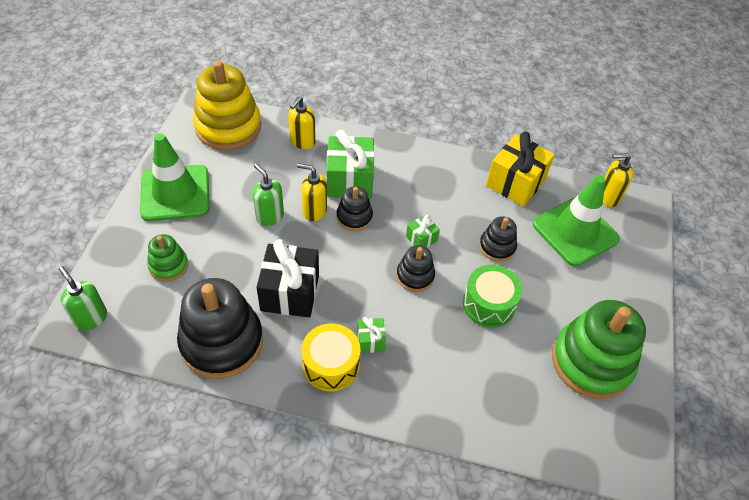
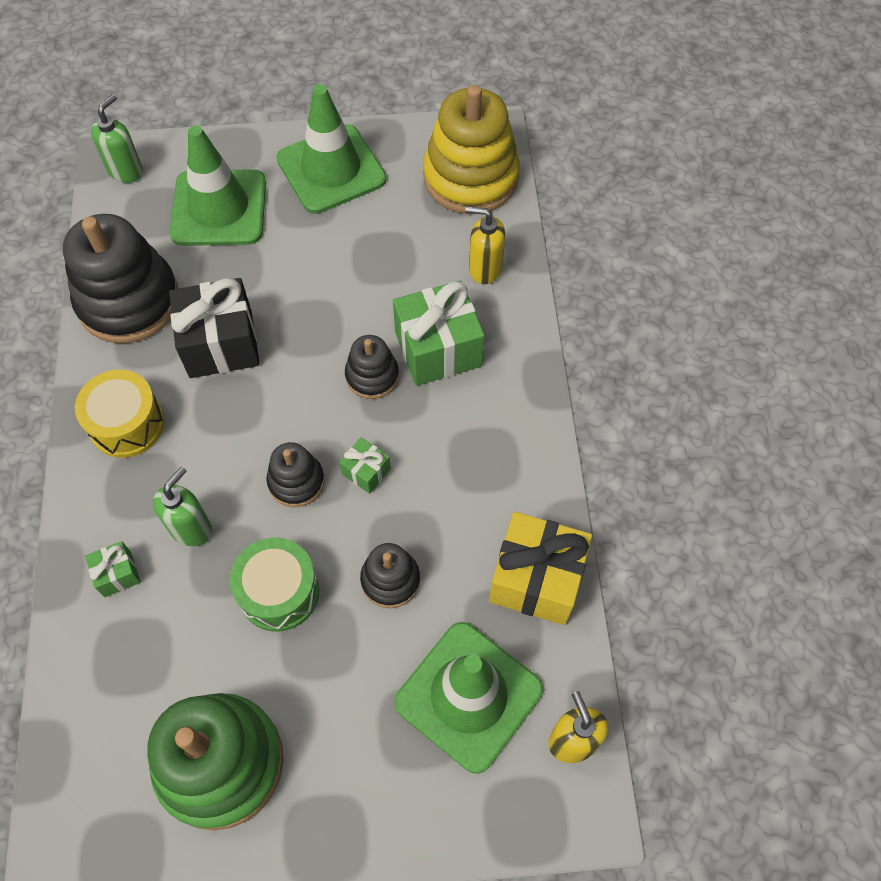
camera: 75 degrees right, 10 degrees up
(168, 266) = (219, 208): green stacking toy -> green traffic cone
(269, 216) = (334, 279): green soap dispenser -> green soap dispenser (191, 528)
(314, 211) = (363, 325): yellow soap dispenser -> none
(370, 340) = (175, 457): green gift -> green gift (117, 574)

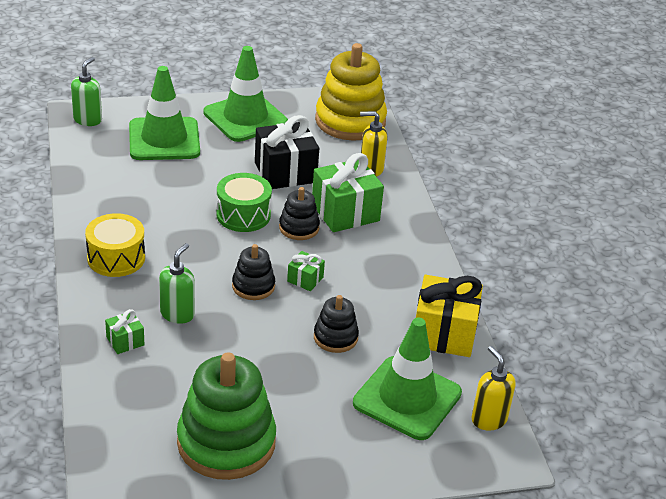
camera: 10 degrees left, 25 degrees down
(128, 301) = (104, 190): black stacking toy -> none
(221, 344) = (180, 213): black gift -> black gift (285, 172)
(279, 592) = (252, 347): green drum -> green drum (243, 215)

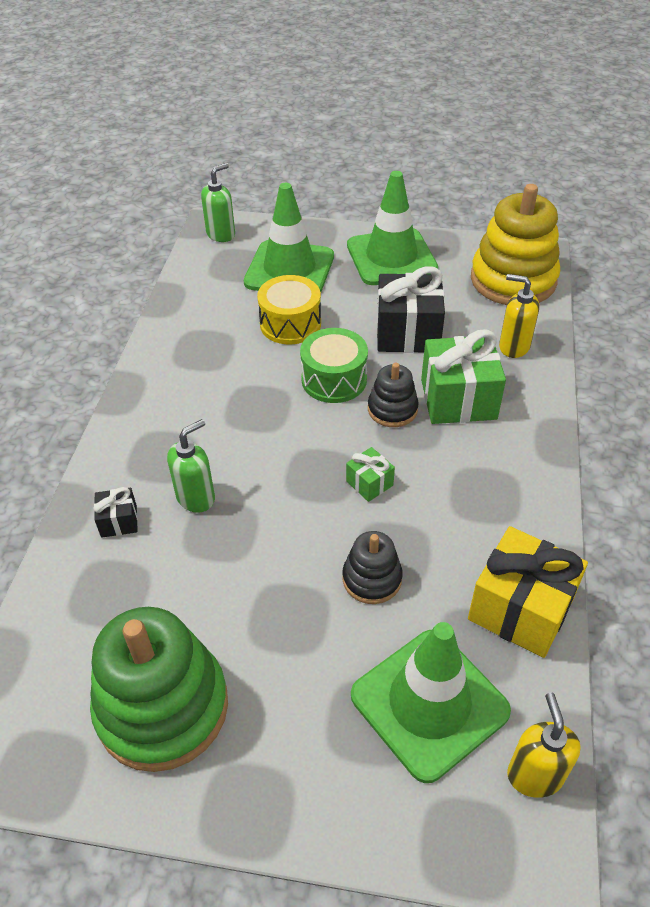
camera: 25 degrees right, 10 degrees up
(116, 258) = (165, 407): yellow drum -> yellow drum (290, 324)
(125, 341) = (119, 521): green gift -> black gift
(253, 286) = (302, 479): black stacking toy -> none

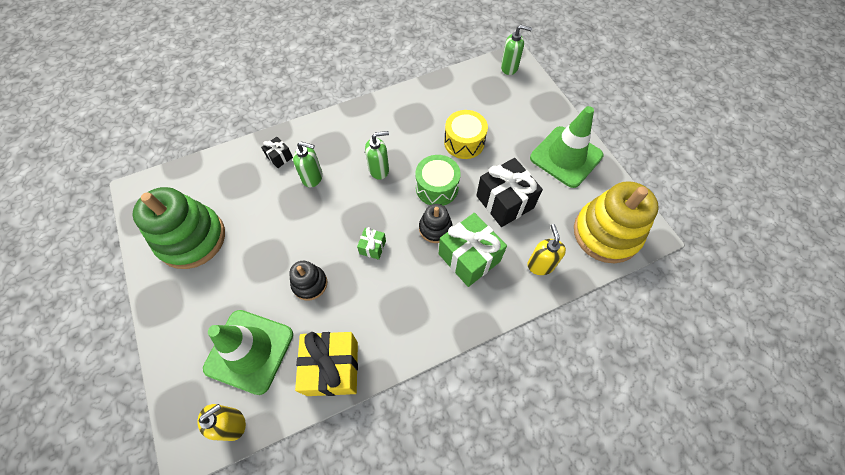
camera: 55 degrees right, 15 degrees up
(253, 421) = (379, 170): none -> green soap dispenser
(289, 269) = (508, 115): green traffic cone -> none

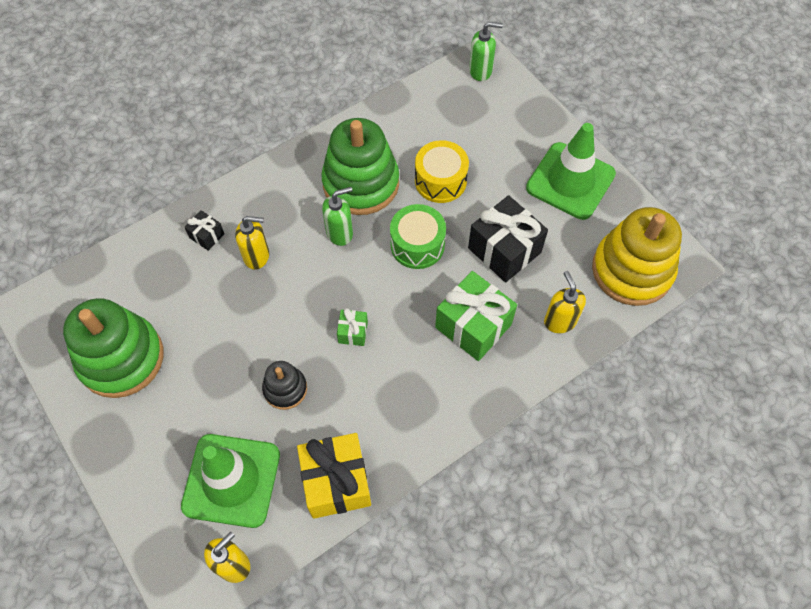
camera: 10 degrees left, 0 degrees up
(313, 178) = (257, 256): green soap dispenser -> yellow soap dispenser
(403, 135) = (361, 183): none -> green stacking toy
(435, 228) = (425, 296): black stacking toy -> none

